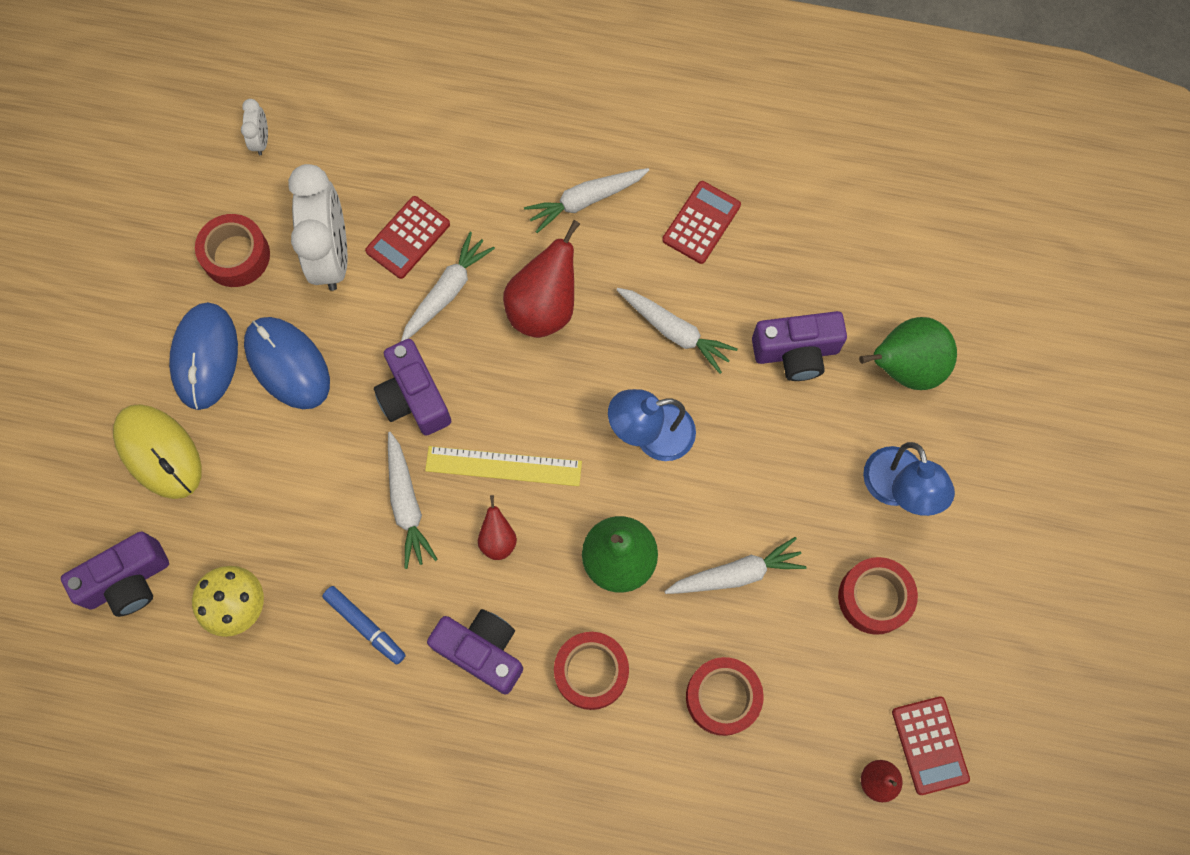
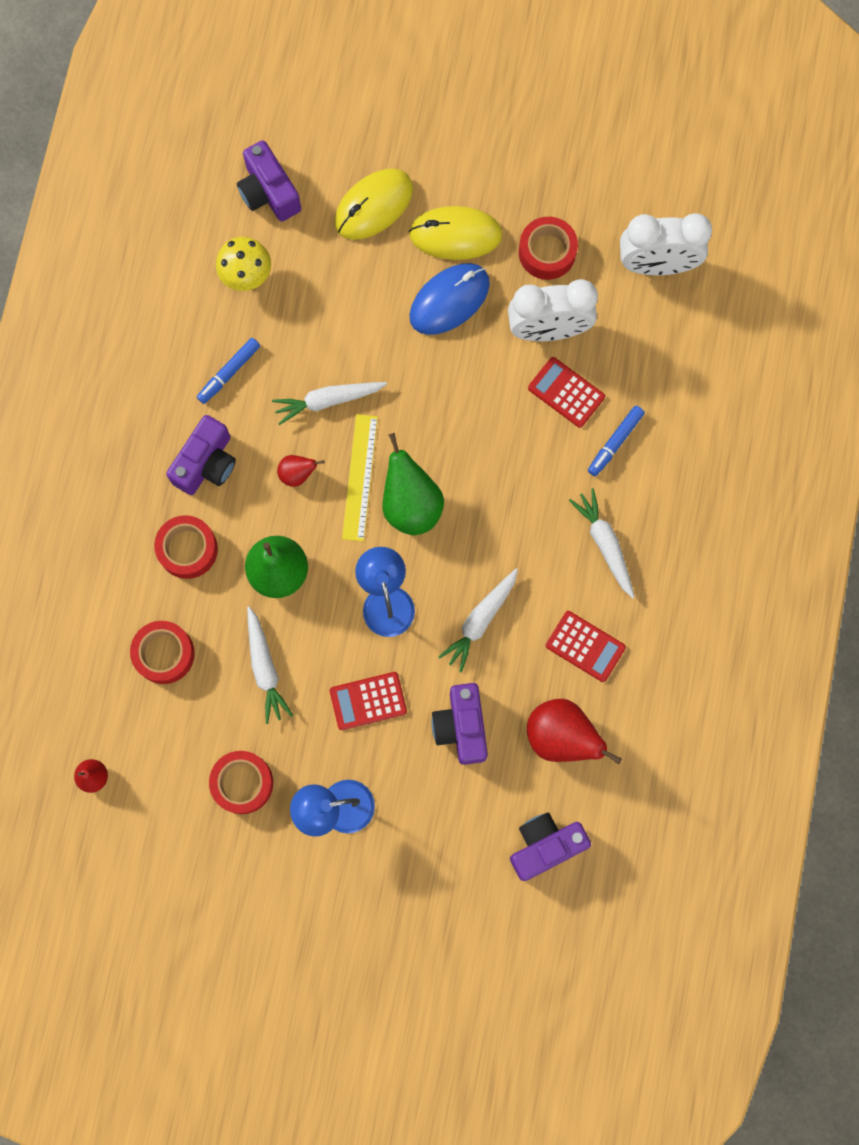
camera: 90 degrees right, 5 degrees up
(205, 357) = (455, 235): blue mouse -> yellow mouse
(261, 140) = (657, 265): white clock -> white clock, size x2.23
(414, 397) = (420, 403): purple camera -> purple camera (545, 846)
(447, 291) = (516, 427): white carrot -> none
(469, 188) = (615, 442): none -> blue marker
(544, 307) = (502, 509): red pear -> red pear (561, 736)
(904, 367) = (448, 823): green pear -> green pear (411, 504)
(929, 745) = (120, 821): red calculator -> red calculator (368, 701)

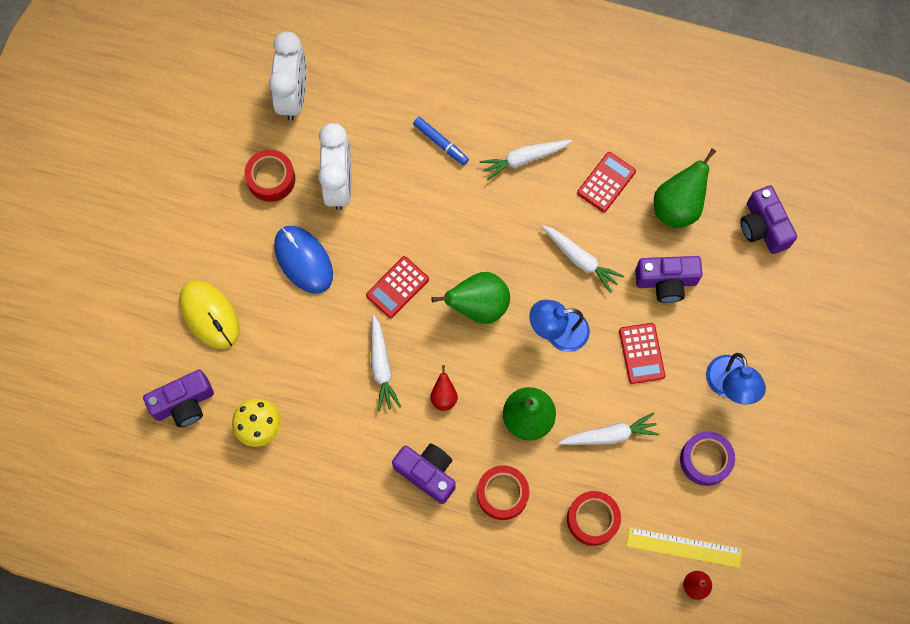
camera: 85 degrees left, 5 degrees down
(229, 373) = (347, 448): blue marker -> none
(242, 783) = (705, 460): red tape -> purple tape
(359, 477) = (451, 345): yellow ruler -> yellow ruler (684, 547)
(455, 235) = (245, 250): yellow mouse -> none
(561, 736) = (677, 207): red pear -> green pear
(566, 392) = (394, 176): red calculator -> red calculator (397, 287)

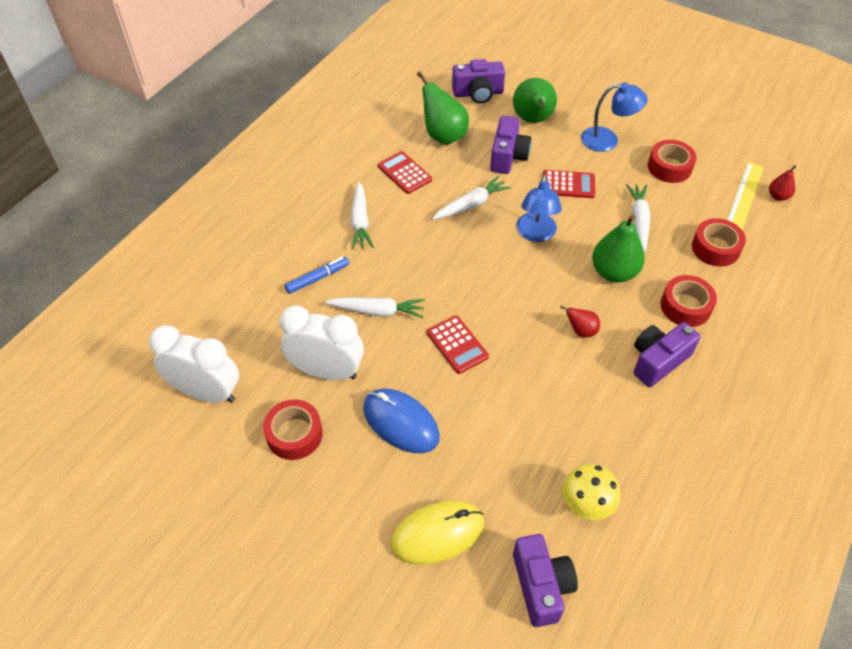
camera: 75 degrees left, 20 degrees down
(303, 260) = (401, 422): blue mouse -> blue mouse turned 60 degrees clockwise
(381, 367) = (539, 376): white carrot -> white carrot (378, 311)
(478, 306) = (495, 285): green pear -> green pear (533, 120)
(705, 460) = (669, 167): purple tape -> red tape

